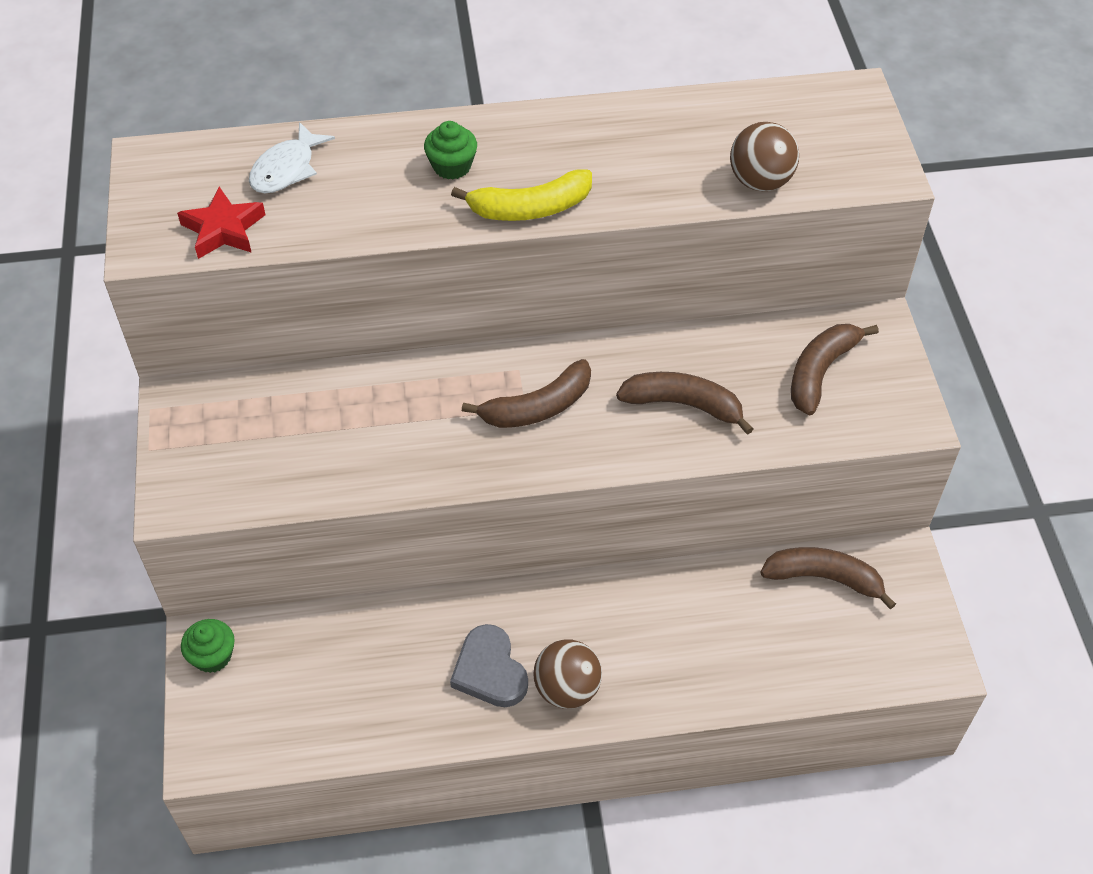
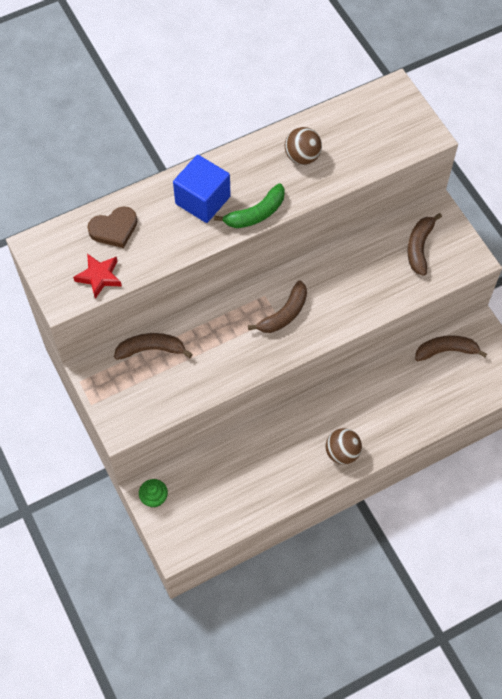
camera: 20 degrees left, 10 degrees up
(286, 169) = (114, 229): white fish -> brown heart
(452, 166) = (202, 200): green cupcake -> blue cube
(490, 670) = (299, 456): grey heart -> none
(530, 208) = (256, 213): yellow banana -> green banana
(683, 405) = (358, 288): brown banana -> brown banana (151, 349)
(760, 181) = (367, 160): brown ball -> brown ball (302, 157)

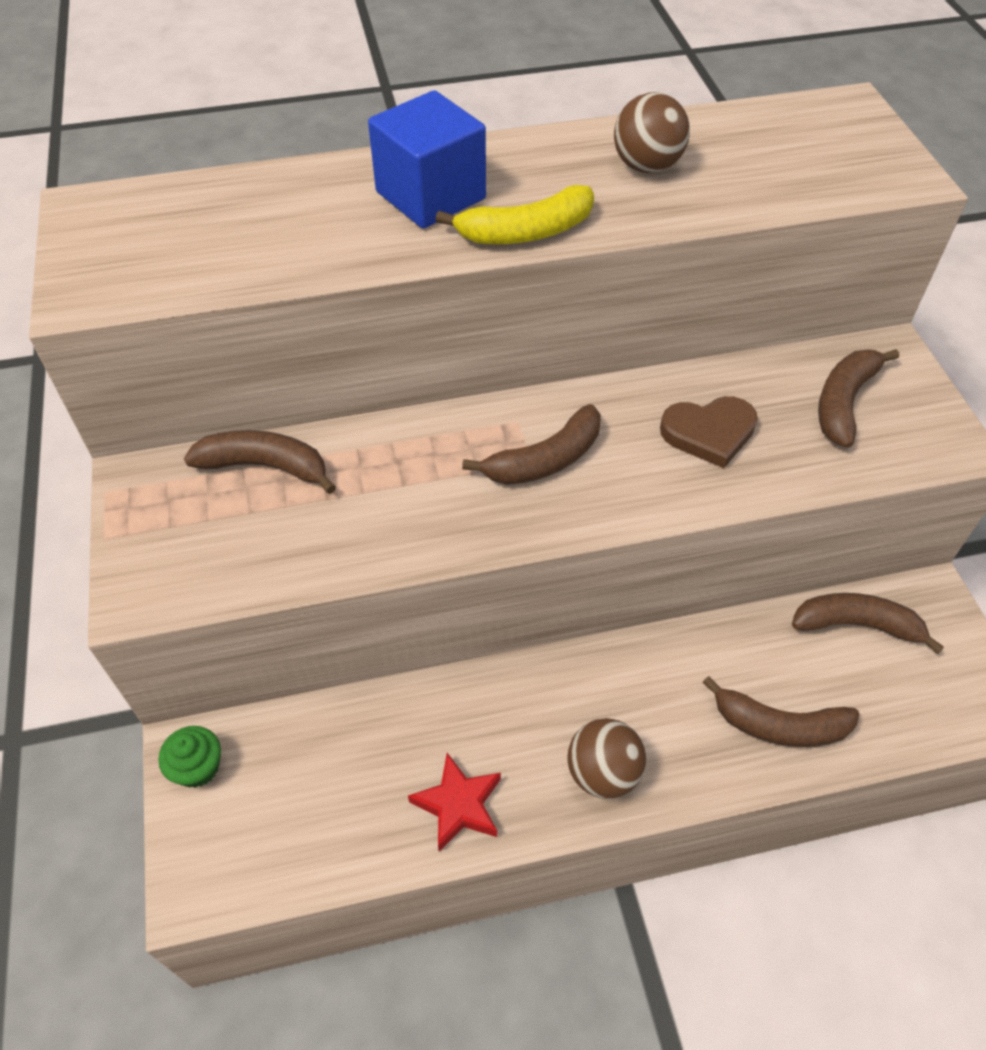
camera: 15 degrees right, 10 degrees down
(99, 277) = (173, 273): red star -> red star (458, 805)
(114, 229) = (243, 208): brown heart -> brown heart (709, 433)
(256, 213) = (525, 232): green banana -> yellow banana
(417, 410) = (779, 725): none -> brown banana

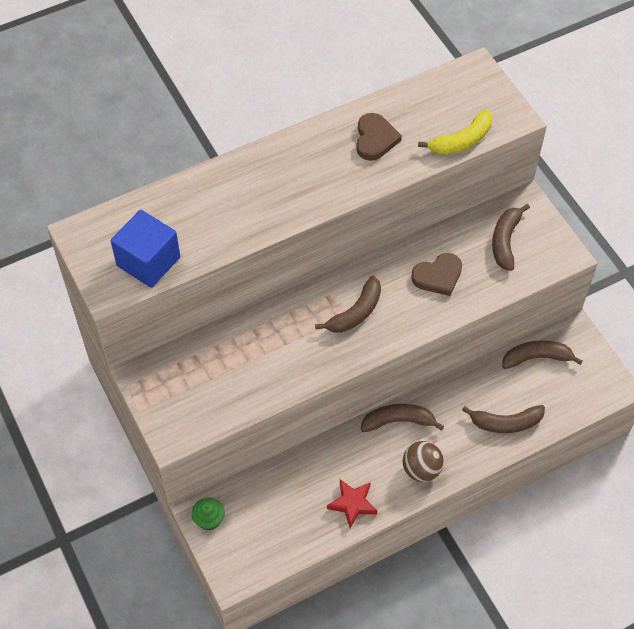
camera: 15 degrees left, 5 degrees up
(265, 466) = (207, 351): brown banana -> brown banana (398, 421)
(430, 195) = (265, 185): blue cube -> blue cube (148, 261)
(525, 232) = (324, 199): yellow banana -> yellow banana (461, 141)
(646, 166) = (375, 139): brown ball -> brown heart

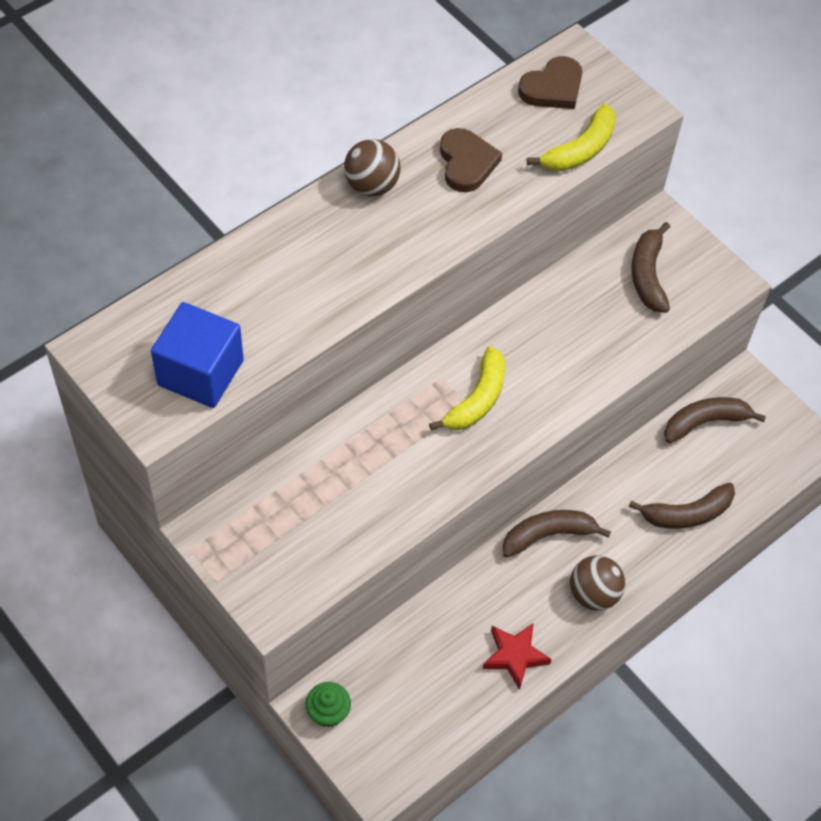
camera: 15 degrees left, 0 degrees up
(302, 146) = (371, 185): none -> brown ball
(355, 312) = (477, 399): brown banana -> yellow banana
(438, 276) = (573, 334): brown heart -> brown heart (552, 88)

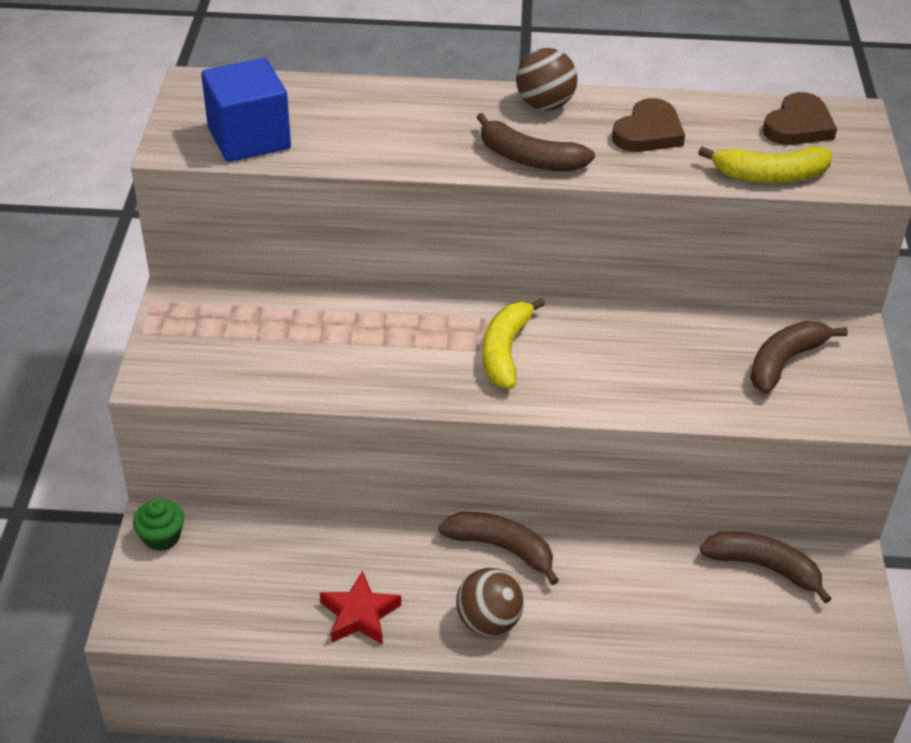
camera: 45 degrees right, 15 degrees down
(477, 399) = (505, 351): yellow banana -> yellow banana turned 120 degrees clockwise
(552, 88) = (798, 126): brown heart -> brown heart turned 60 degrees counterclockwise
(686, 514) = (657, 625): brown banana -> brown banana (529, 158)

